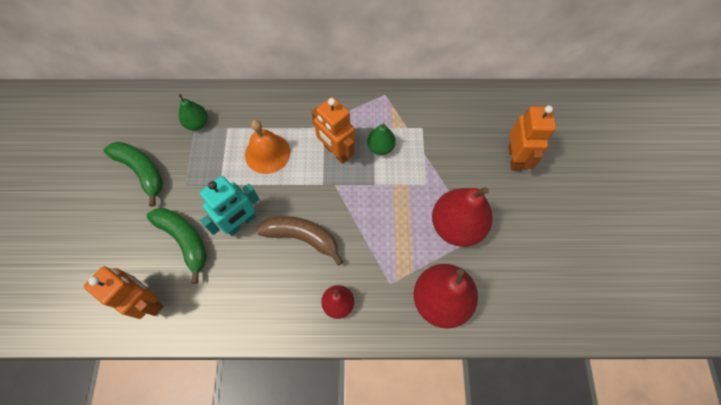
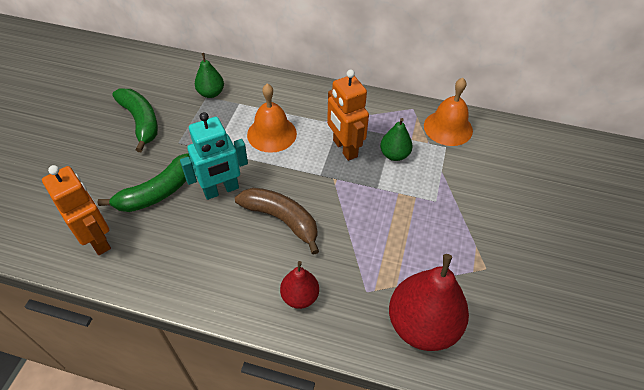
camera: 15 degrees right, 15 degrees down
(184, 240) = (157, 192): green banana -> green banana turned 75 degrees clockwise
(419, 107) = (448, 128): none -> orange bell
(456, 226) = (461, 251): red pear -> none
(515, 158) = (548, 199): orange robot -> none

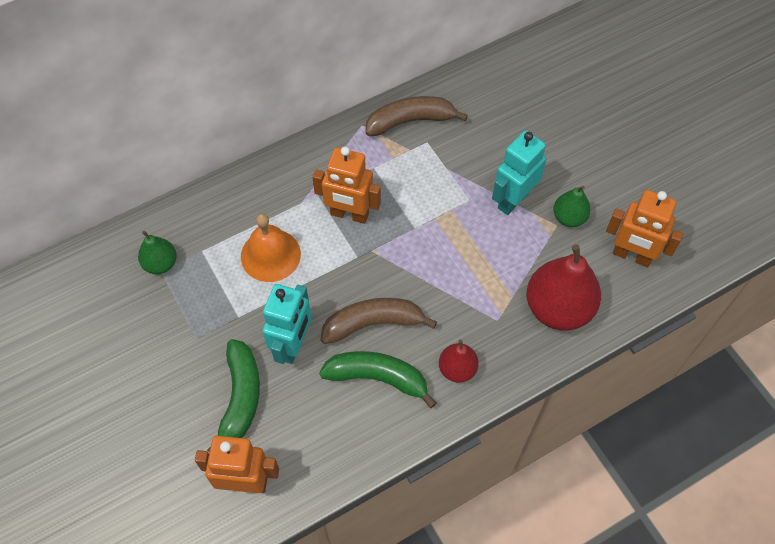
camera: 45 degrees left, 10 degrees up
(141, 121) = (131, 351): green banana -> green banana (377, 378)
(394, 155) = (395, 185): green pear -> green pear (569, 217)
(448, 128) = (410, 121): orange bell -> brown banana
(469, 225) = (513, 200): none -> turquoise robot
(529, 342) = (631, 256): none -> orange robot

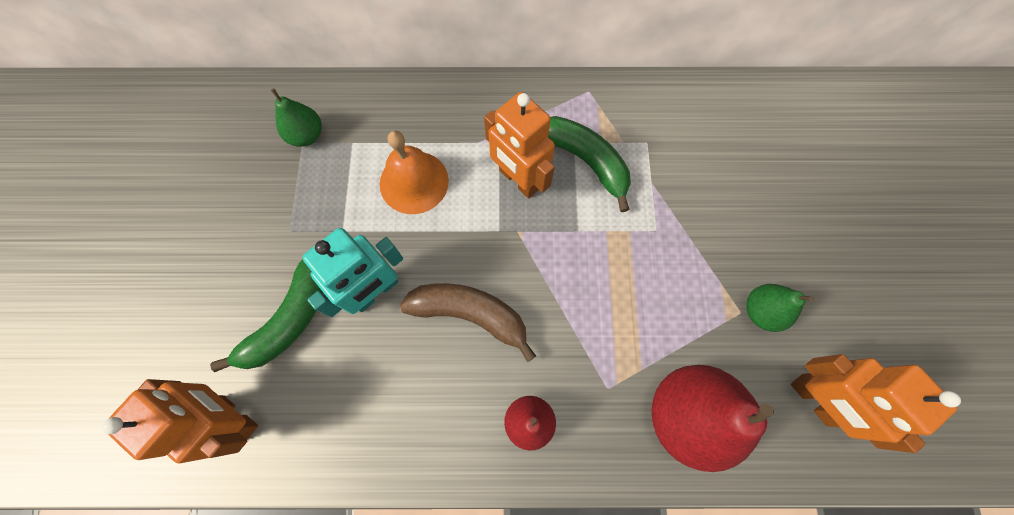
camera: 30 degrees right, 10 degrees up
(377, 378) = (438, 380): green banana -> green banana (584, 161)
(410, 121) = (642, 111): brown banana -> none
(513, 200) = (706, 256): turquoise robot -> none

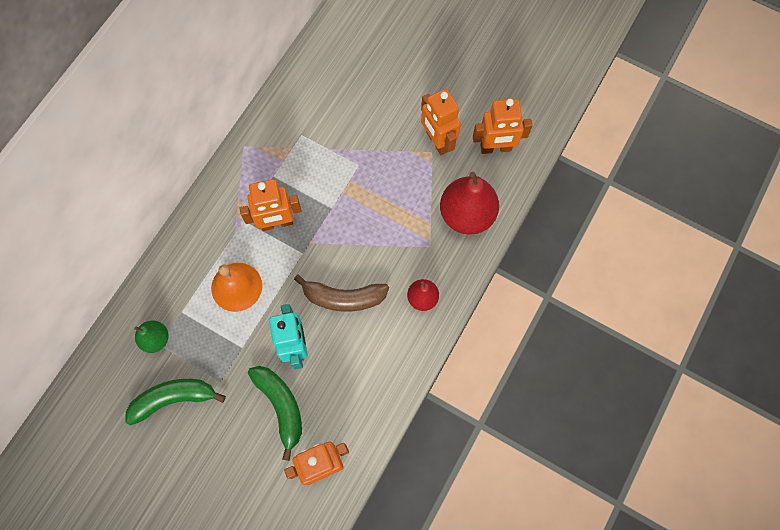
camera: 60 degrees left, 0 degrees up
(470, 314) = (344, 298): brown banana -> brown banana turned 135 degrees counterclockwise
(584, 161) = (289, 177): green banana -> green banana (173, 399)
(761, 311) = (437, 141): green pear -> orange robot

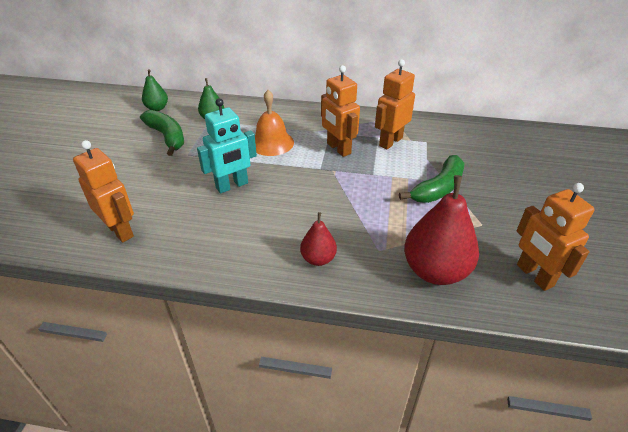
camera: 70 degrees right, 30 degrees down
(99, 403) = (157, 108): none -> green pear
(281, 406) = (173, 191): green banana -> green banana (438, 188)
(344, 298) = (291, 203): brown banana -> none
(437, 141) = (497, 225): orange robot -> orange robot (390, 141)

